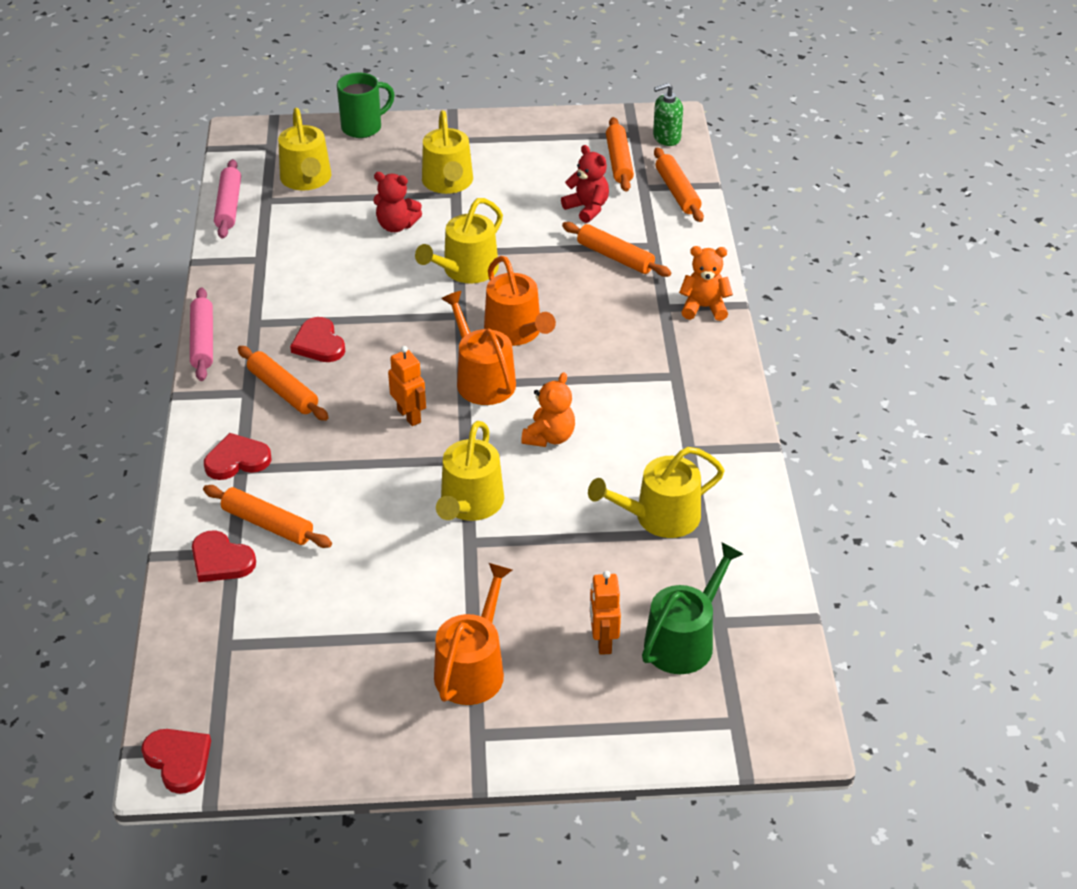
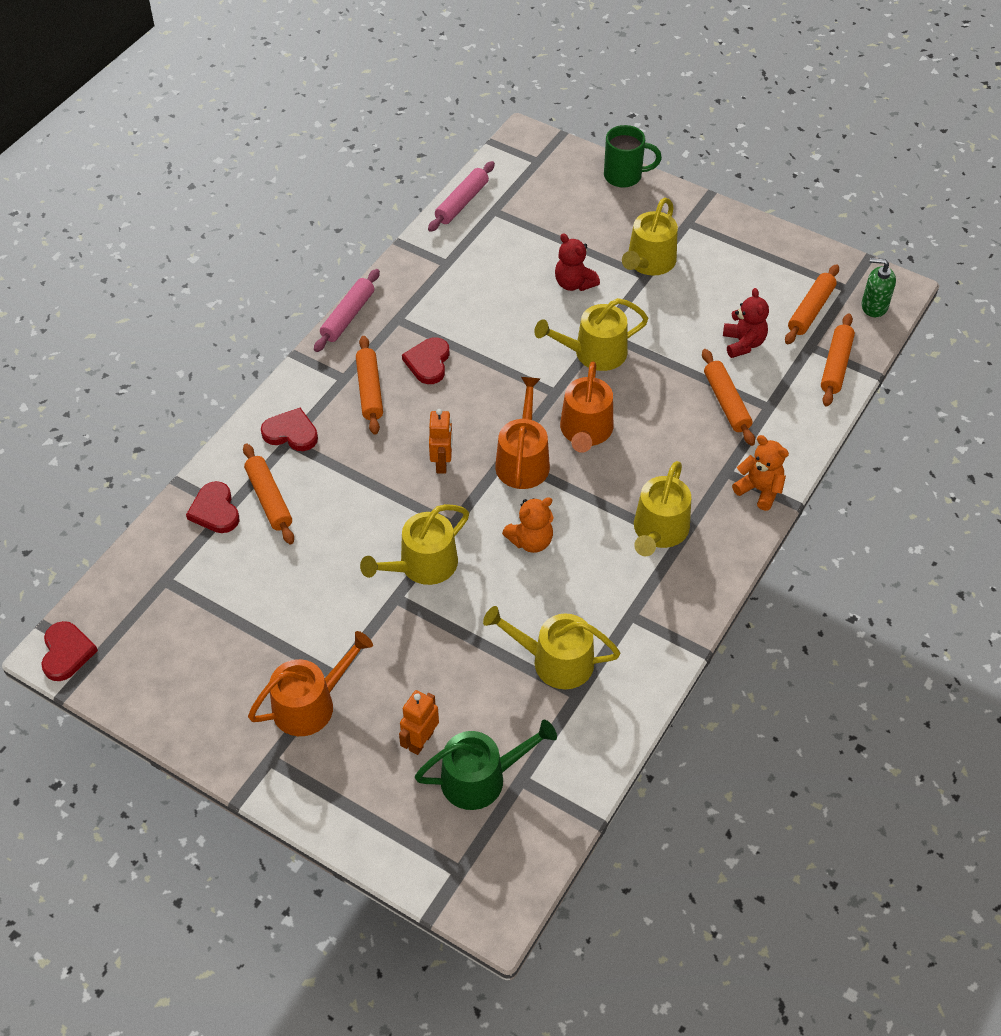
camera: 35 degrees right, 10 degrees up
(307, 179) = (540, 206): yellow watering can -> yellow watering can (659, 531)

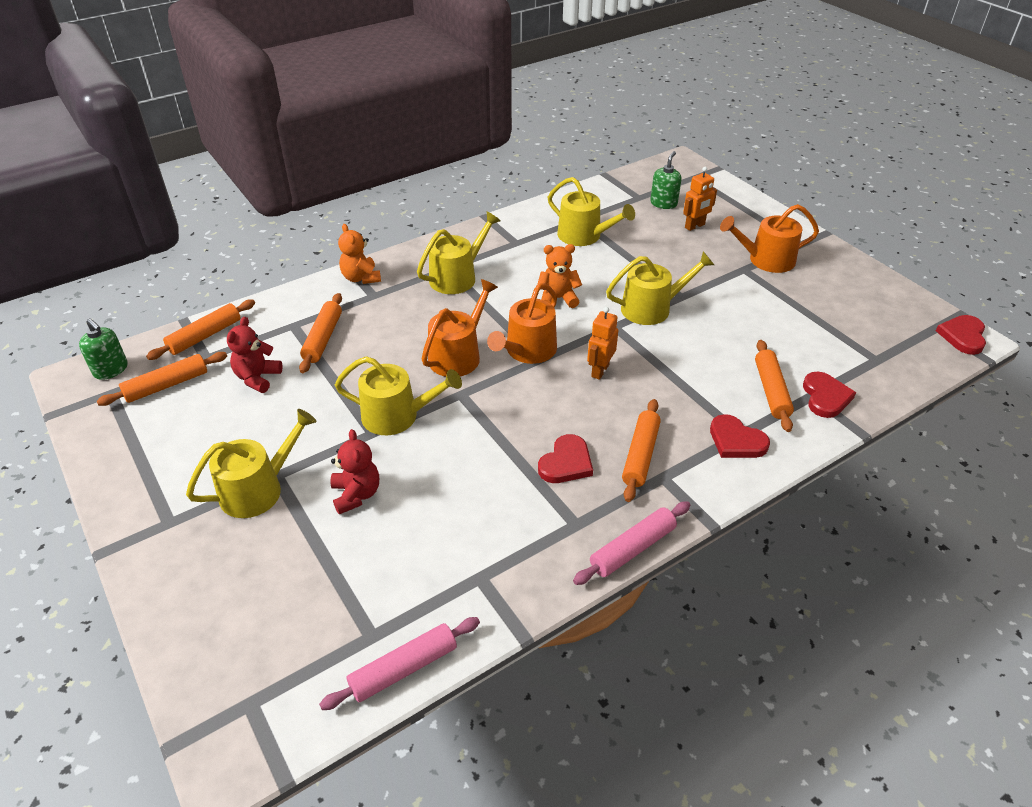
camera: 155 degrees left, 10 degrees down
(481, 778) = (663, 203): green watering can -> green soap dispenser
(624, 176) = (168, 622): green mug -> none

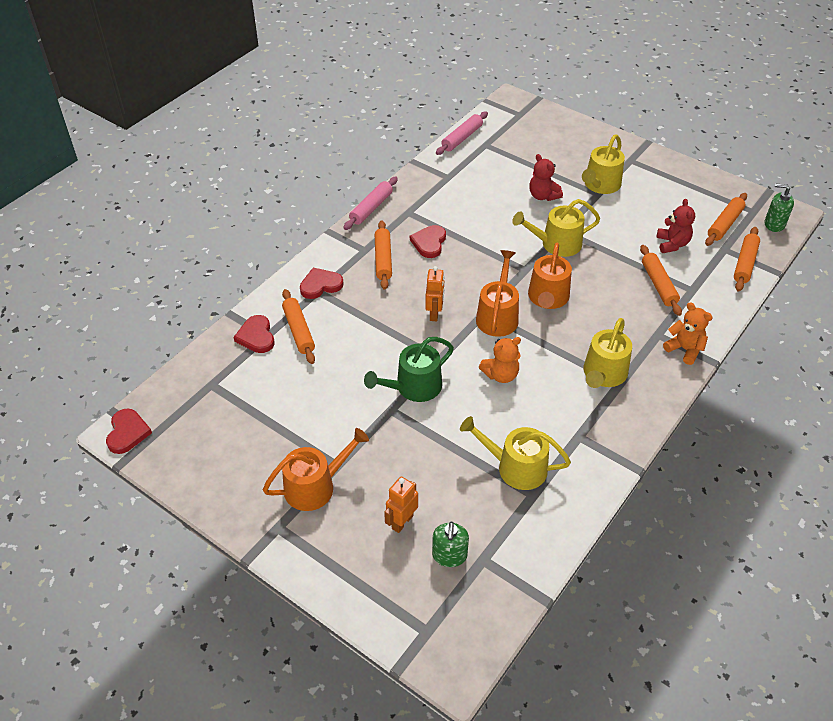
camera: 160 degrees right, 5 degrees up
(651, 308) = (414, 387): yellow watering can -> green watering can
(736, 441) = (320, 285): red heart -> red heart turned 45 degrees counterclockwise

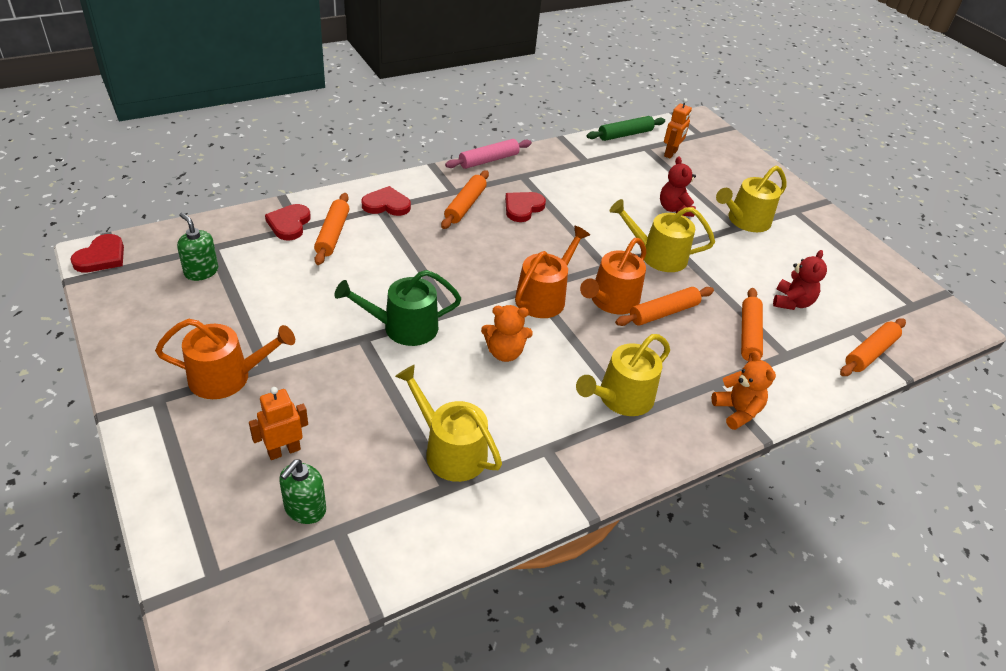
camera: 20 degrees right, 5 degrees down
(434, 313) = (479, 270): orange robot -> orange robot (671, 153)
(462, 138) = (625, 135): pink rolling pin -> green rolling pin
(725, 224) = (869, 306): orange rolling pin -> orange rolling pin (663, 313)
(774, 224) = (932, 327): green soap dispenser -> green soap dispenser (201, 271)

